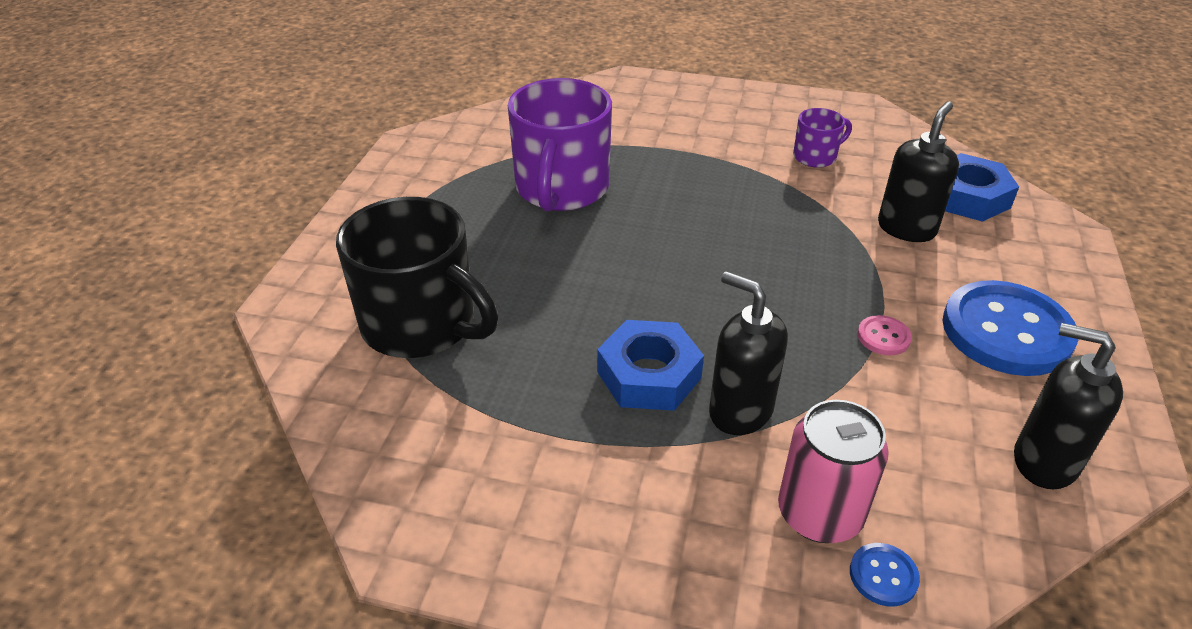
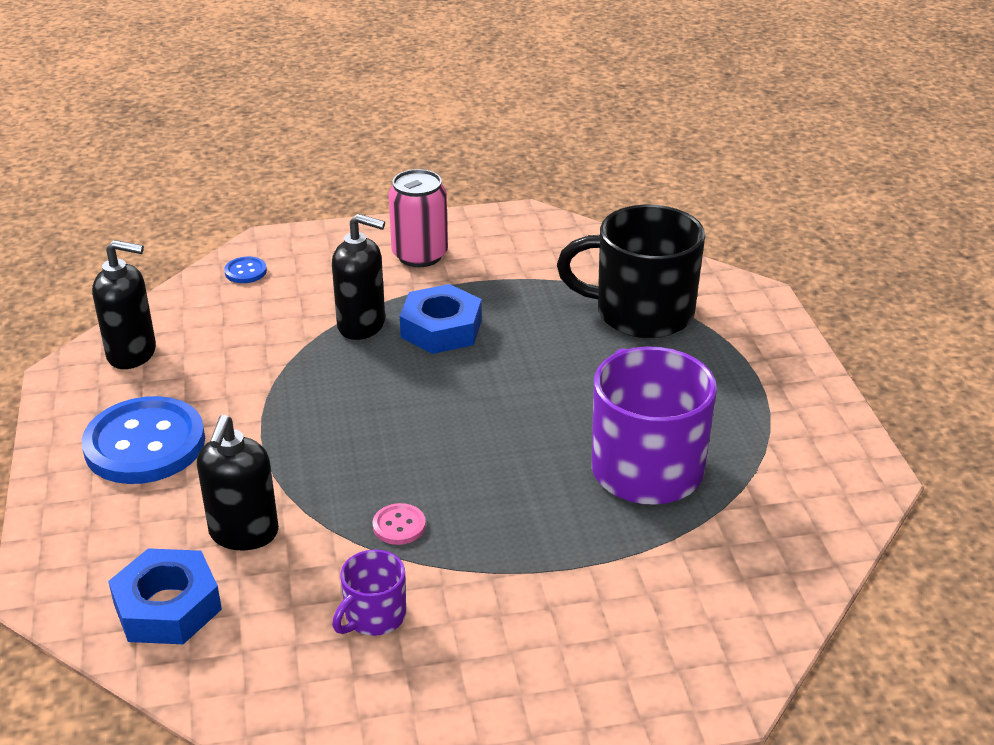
camera: 155 degrees right, 5 degrees down
(819, 514) = (290, 287): pink can -> pink can (420, 255)
(883, 337) = (259, 408): pink button -> pink button (399, 526)

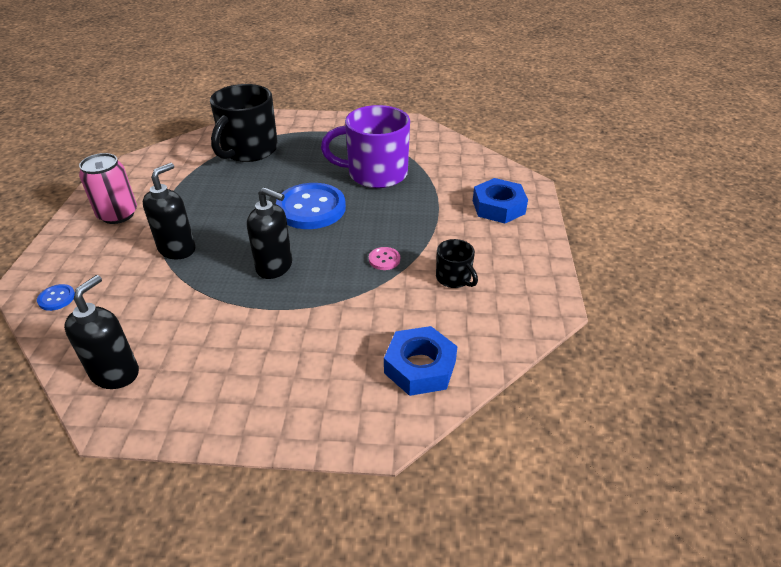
camera: 75 degrees left, 5 degrees up
(145, 444) = (241, 371): blue button -> blue button (311, 208)
(243, 533) = (363, 325): black soap dispenser -> black soap dispenser (274, 267)
(374, 616) = (454, 278): purple mug -> black mug
(441, 329) = (208, 218): blue nut -> blue nut (498, 207)

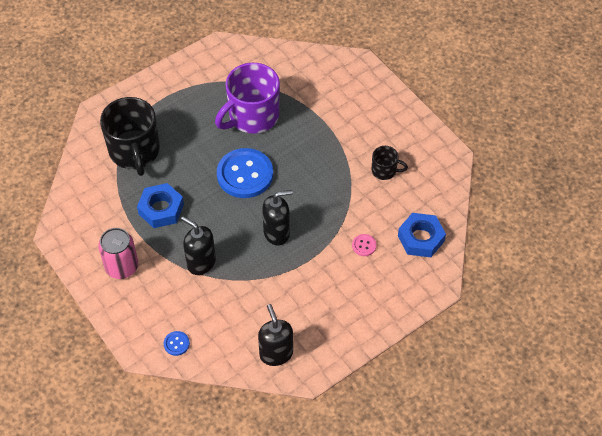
camera: 40 degrees left, 15 degrees up
(177, 249) = (201, 263): black soap dispenser -> black soap dispenser turned 45 degrees counterclockwise
(384, 259) = (333, 184): pink button -> pink button (364, 245)
(498, 207) = (358, 96): blue nut -> blue nut (161, 209)

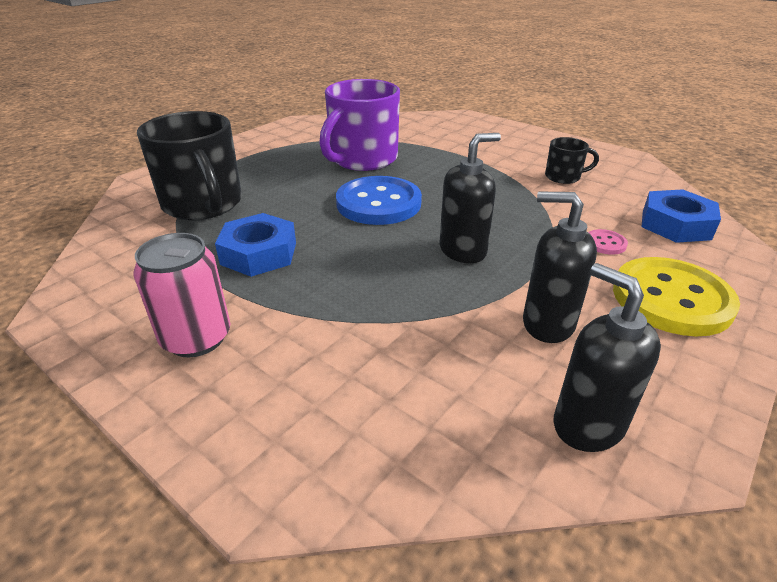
camera: 15 degrees left, 20 degrees down
(176, 344) = (353, 455): blue button -> none
(201, 263) = (353, 306): black soap dispenser -> black soap dispenser (547, 324)
(367, 296) = (671, 299): none -> yellow button

